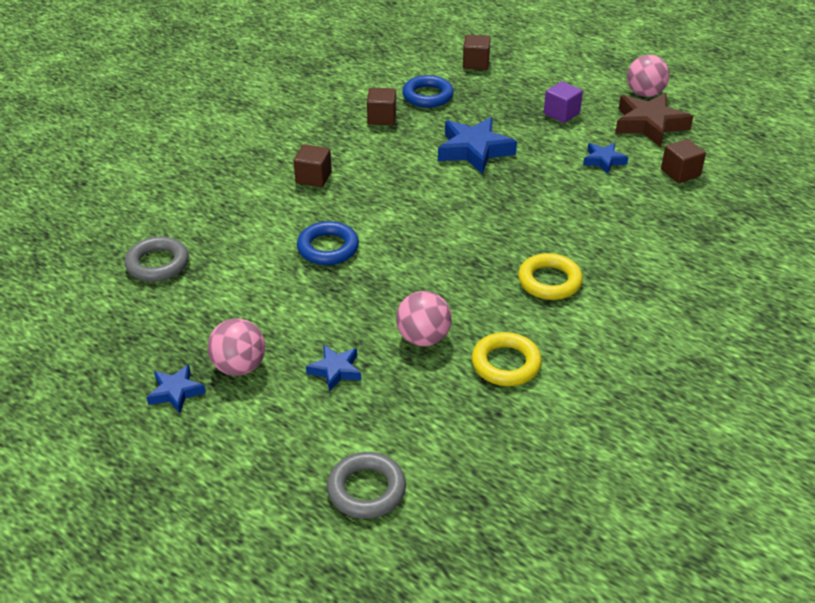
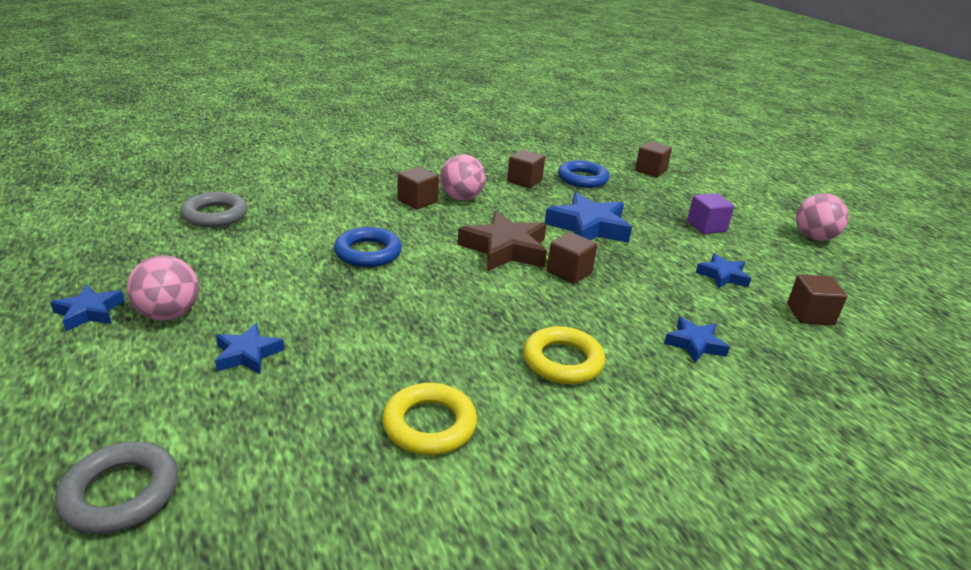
camera: 25 degrees right, 10 degrees down
(423, 338) = (368, 361): pink ball -> pink ball (461, 198)
(495, 202) = (569, 272): none -> brown cube
(623, 230) = (695, 344): none -> blue star
(649, 124) = (801, 262): brown star -> brown star (505, 249)

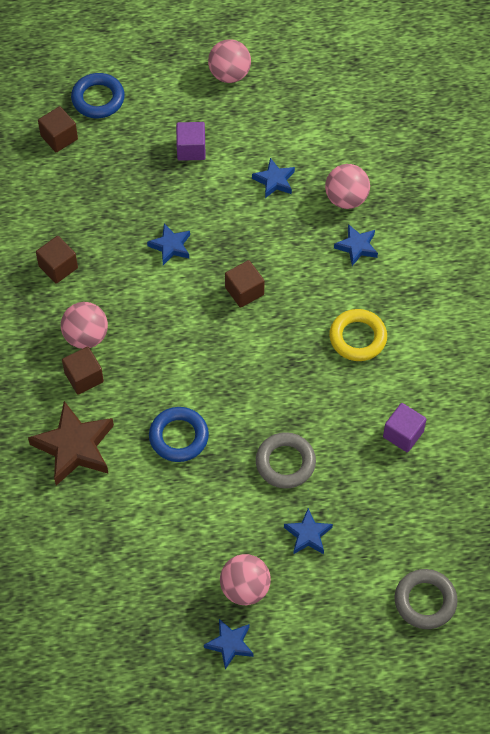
camera: 70 degrees left, 30 degrees up
(215, 215) = (76, 559): grey ring -> grey ring (285, 463)
(429, 425) = (403, 434): yellow ring -> purple cube
(505, 249) = (196, 327): brown star -> brown star (74, 447)
(582, 179) = (65, 211): blue ring -> blue ring (98, 99)
(588, 227) = (170, 246): blue star -> blue star, size x0.55
(753, 327) = (346, 198): none -> pink ball
(810, 314) = (339, 151): brown cube -> none

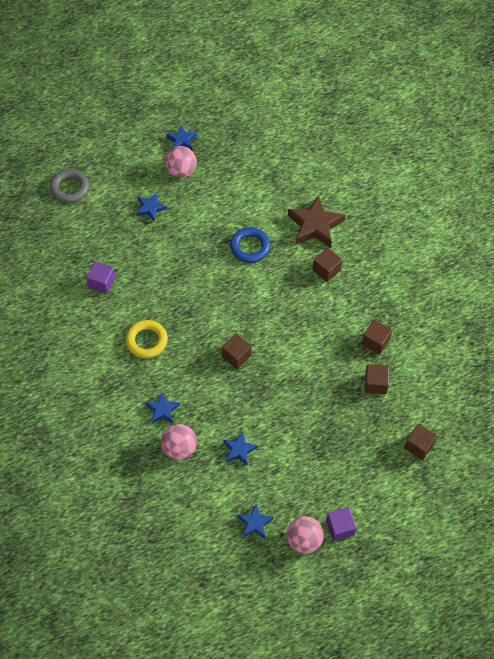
camera: 165 degrees right, 0 degrees up
(80, 217) = (375, 384): none -> brown cube
(86, 336) = (336, 297): pink ball -> none
(98, 99) = (403, 489): blue ring -> none
(170, 246) = (300, 377): blue star -> blue star (254, 523)
(191, 149) = (312, 462): purple cube -> purple cube (340, 528)
(285, 463) = (176, 247): grey ring -> none

